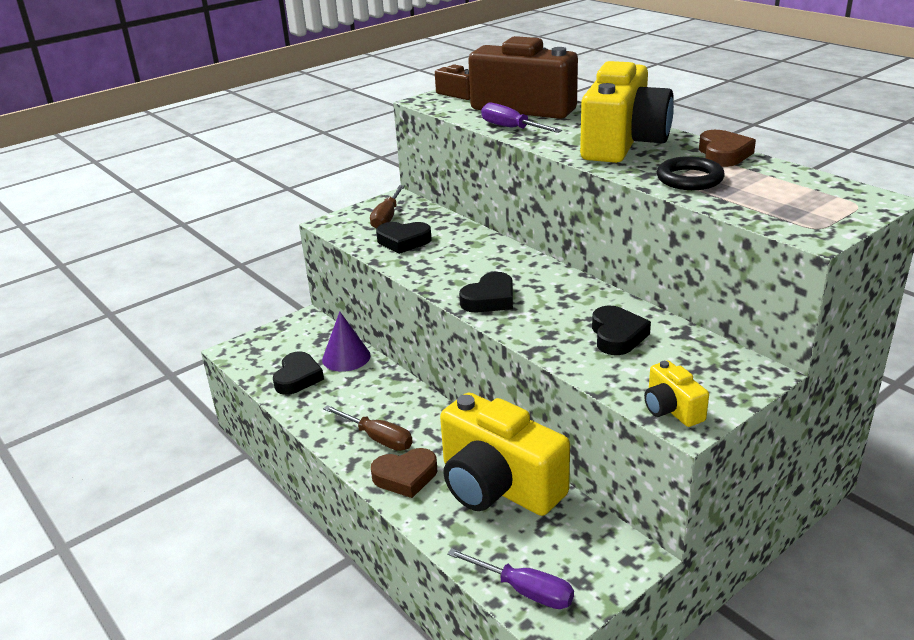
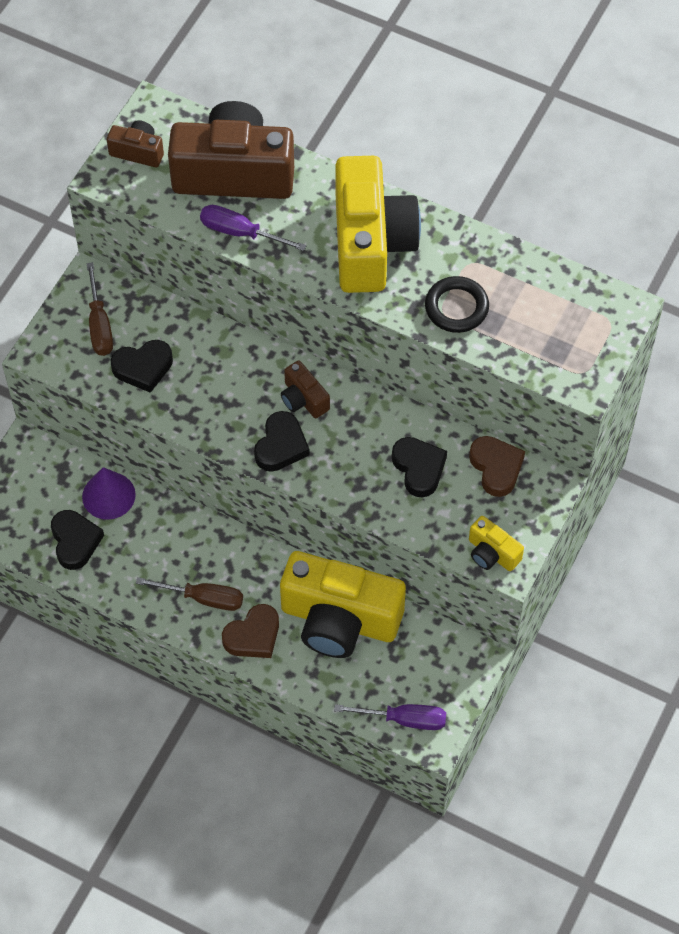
camera: 25 degrees left, 30 degrees up
(528, 277) = (303, 399): none -> brown camera
(723, 154) = (475, 246): brown heart -> brown heart (496, 468)

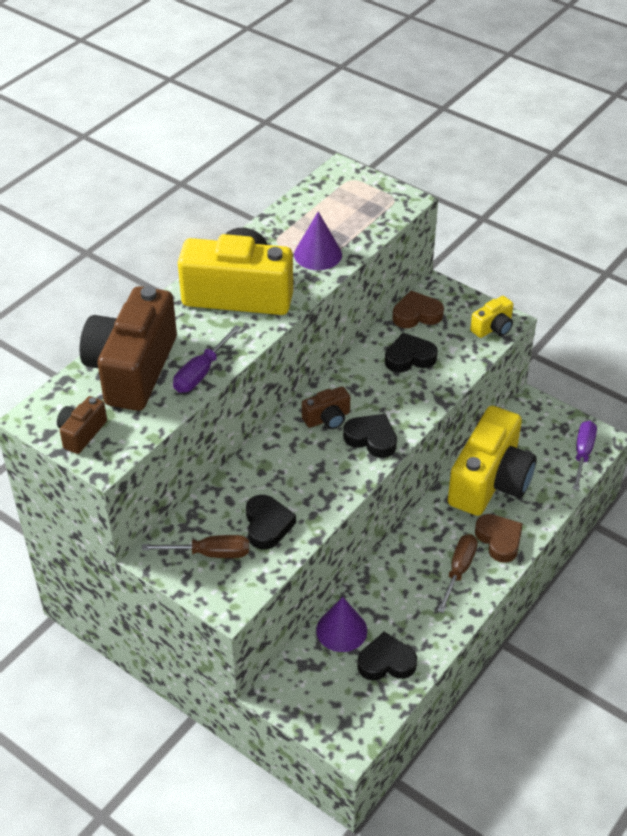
camera: 80 degrees left, 15 degrees down
(456, 307) = (318, 254): black ring -> purple cone

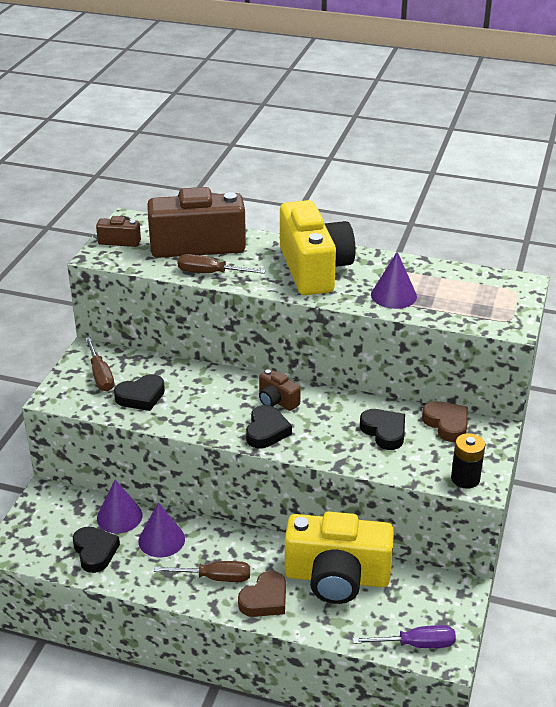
camera: 70 degrees right, 10 degrees down
(201, 372) = (210, 273): purple screwdriver -> brown screwdriver
(391, 601) = (161, 540): none -> purple cone
(493, 328) = (465, 478): yellow camera -> black battery

